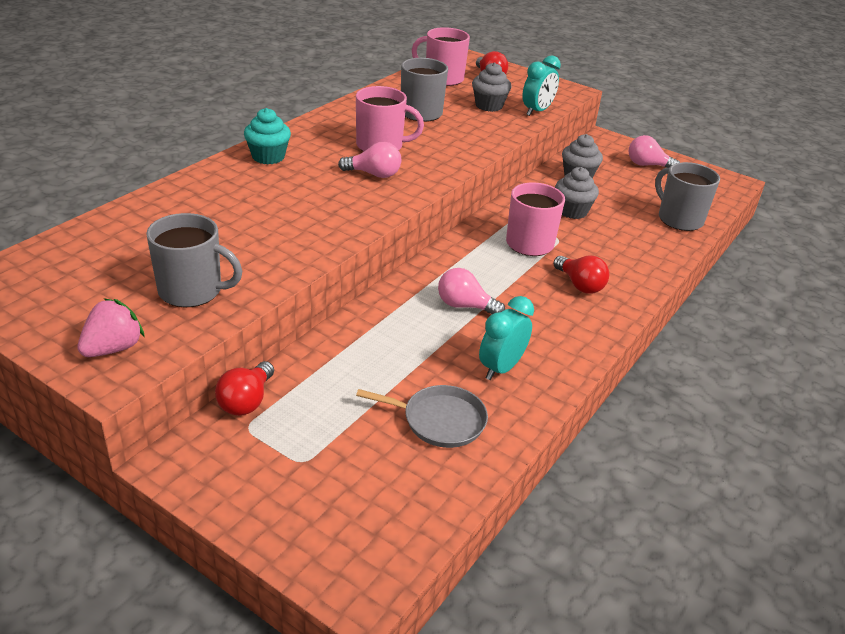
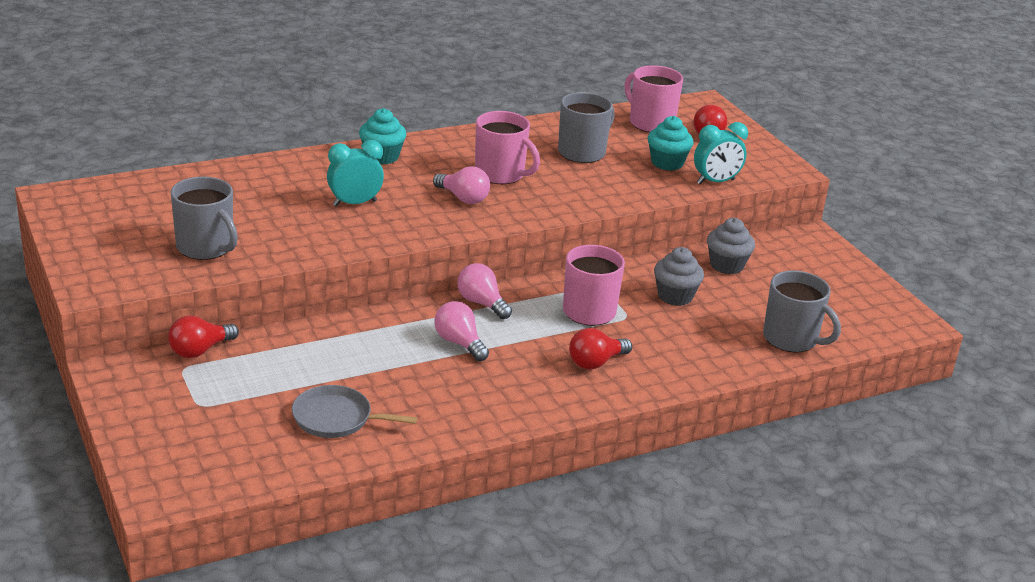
camera: 30 degrees right, 5 degrees down
(113, 348) = (111, 269): pink strawberry -> none
(440, 420) = (336, 418): grey pan -> grey pan turned 150 degrees clockwise
(489, 106) = (667, 163): grey cupcake -> turquoise cupcake
(501, 368) = (434, 401): turquoise clock -> turquoise clock (354, 203)
(580, 285) = (595, 362): red light bulb -> red light bulb turned 60 degrees clockwise
(647, 165) = (829, 277): pink light bulb -> pink light bulb (482, 303)
(679, 219) = (791, 339): grey mug -> grey mug turned 135 degrees clockwise

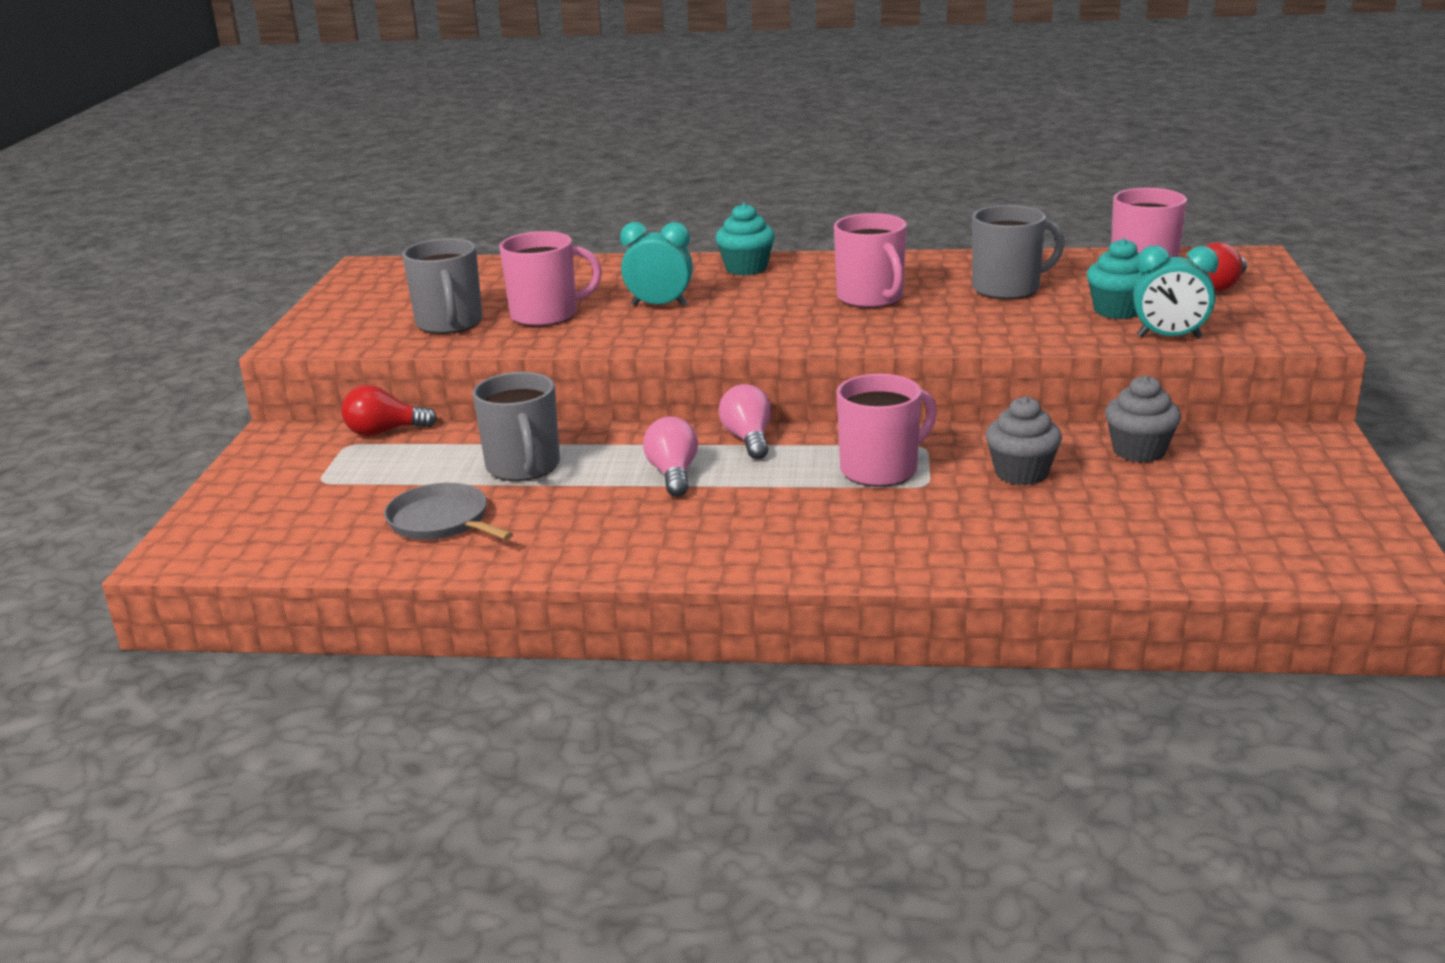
camera: 35 degrees right, 5 degrees down
(276, 226) = (546, 315): none -> pink mug
(463, 198) = (794, 315): pink light bulb -> none
(595, 362) = (824, 526): red light bulb -> none
(791, 339) = (1152, 553): grey mug -> grey mug (523, 467)

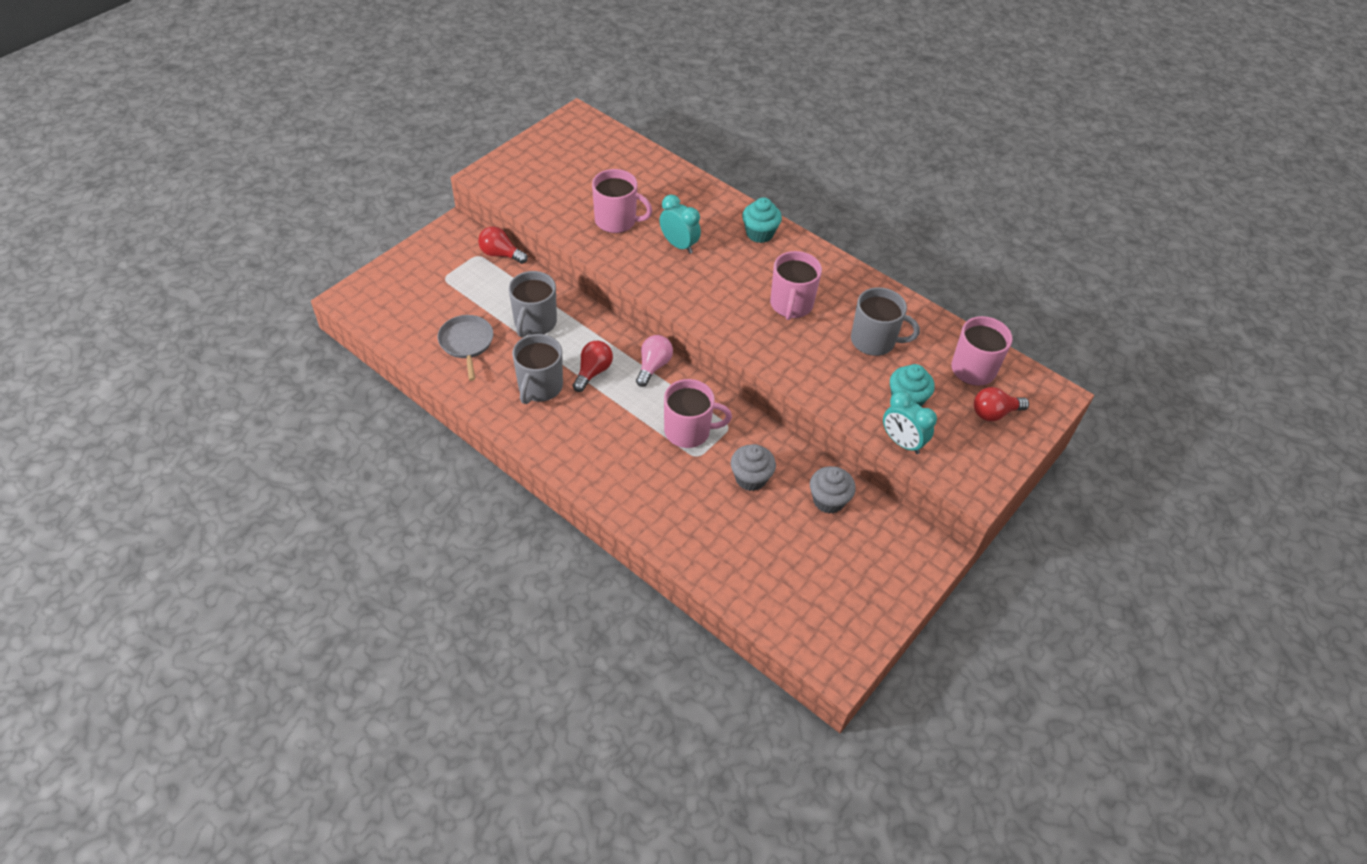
camera: 30 degrees right, 25 degrees up
(450, 324) = (565, 201): grey mug -> grey mug (539, 387)
(673, 474) = (593, 372): pink light bulb -> red light bulb

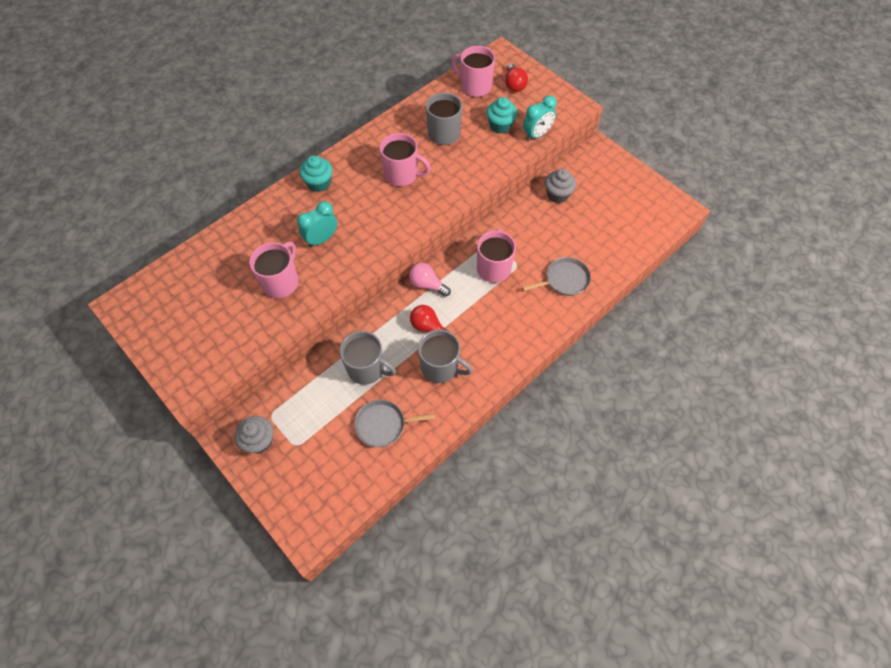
camera: 80 degrees left, 10 degrees up
(500, 254) = (274, 395): red light bulb -> none
(681, 510) = (564, 280): none -> grey pan
(750, 478) = (538, 235): grey cupcake -> grey cupcake (259, 441)

